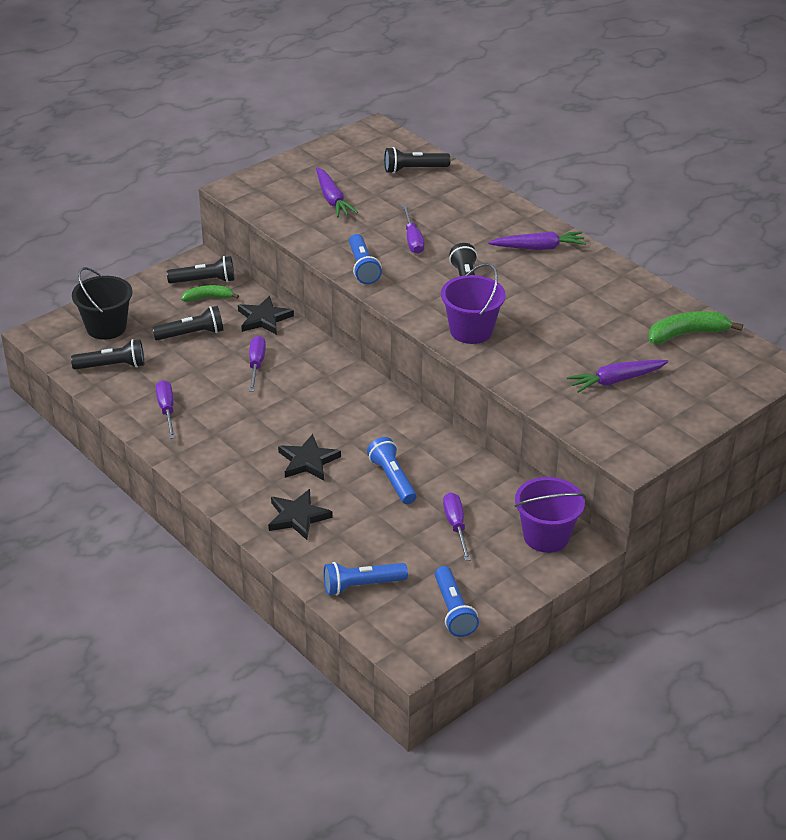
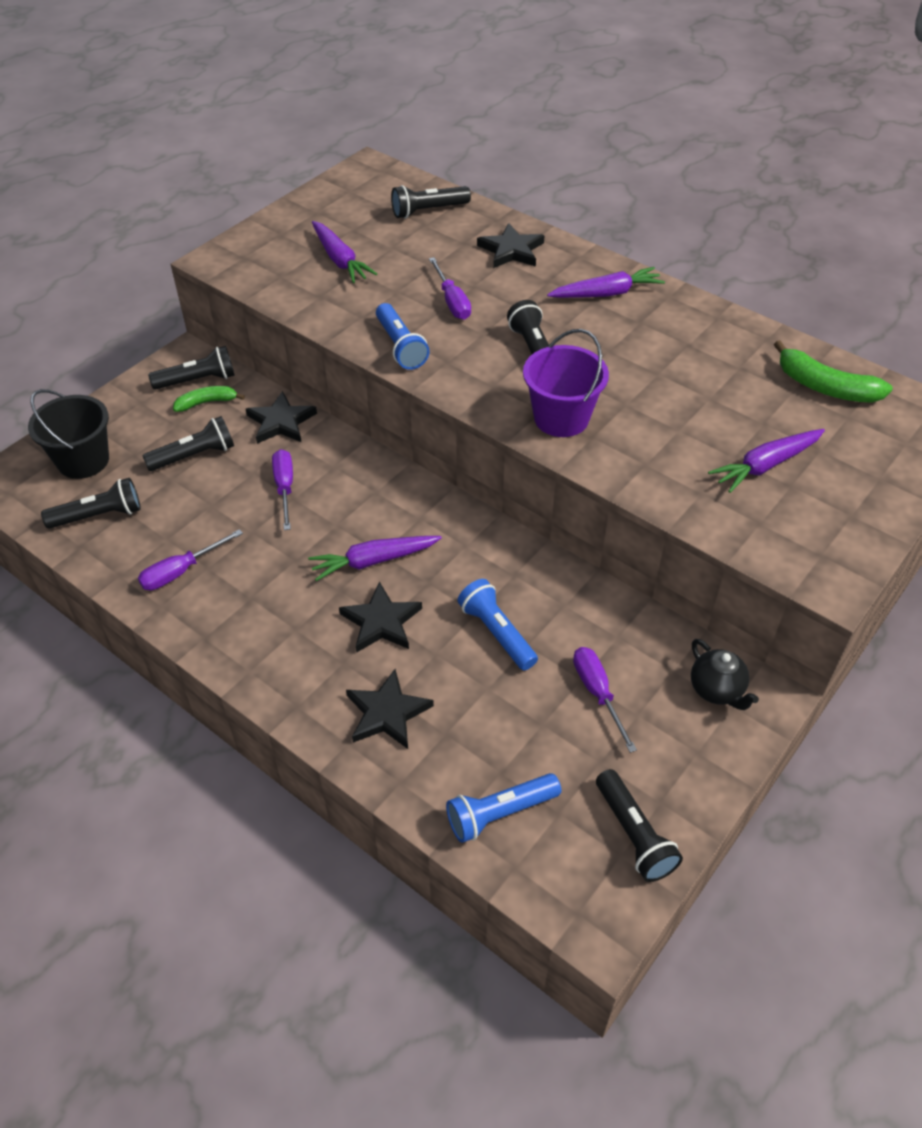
camera: 10 degrees left, 10 degrees up
(167, 410) = (181, 571): purple screwdriver -> purple screwdriver turned 105 degrees counterclockwise
(312, 422) = (373, 561): none -> purple carrot
(453, 610) = (634, 834): blue flashlight -> black flashlight
(472, 207) = (511, 250): none -> black star
(546, 536) = (716, 690): purple bucket -> black teapot
(687, 334) = (825, 387): green banana -> green banana turned 120 degrees counterclockwise

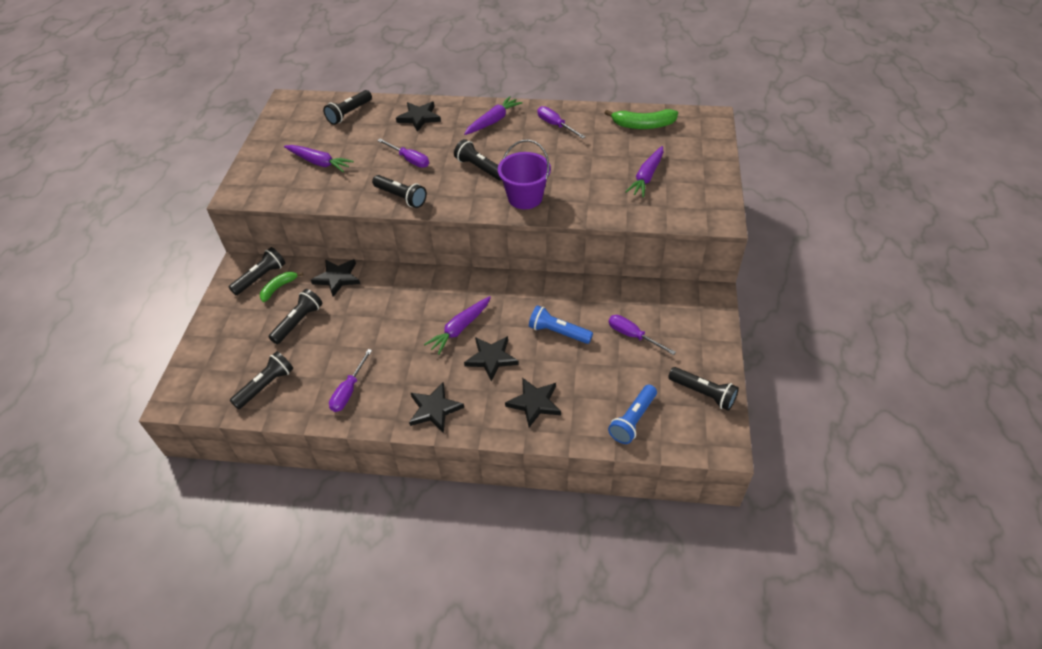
camera: 30 degrees left, 0 degrees up
(83, 461) = (225, 359): black bucket -> none
(258, 650) = (434, 409): none -> black star
(285, 488) = (372, 314): purple screwdriver -> purple screwdriver (555, 125)
(400, 346) = (401, 197): blue flashlight -> black flashlight
(716, 690) = (687, 305): black teapot -> none

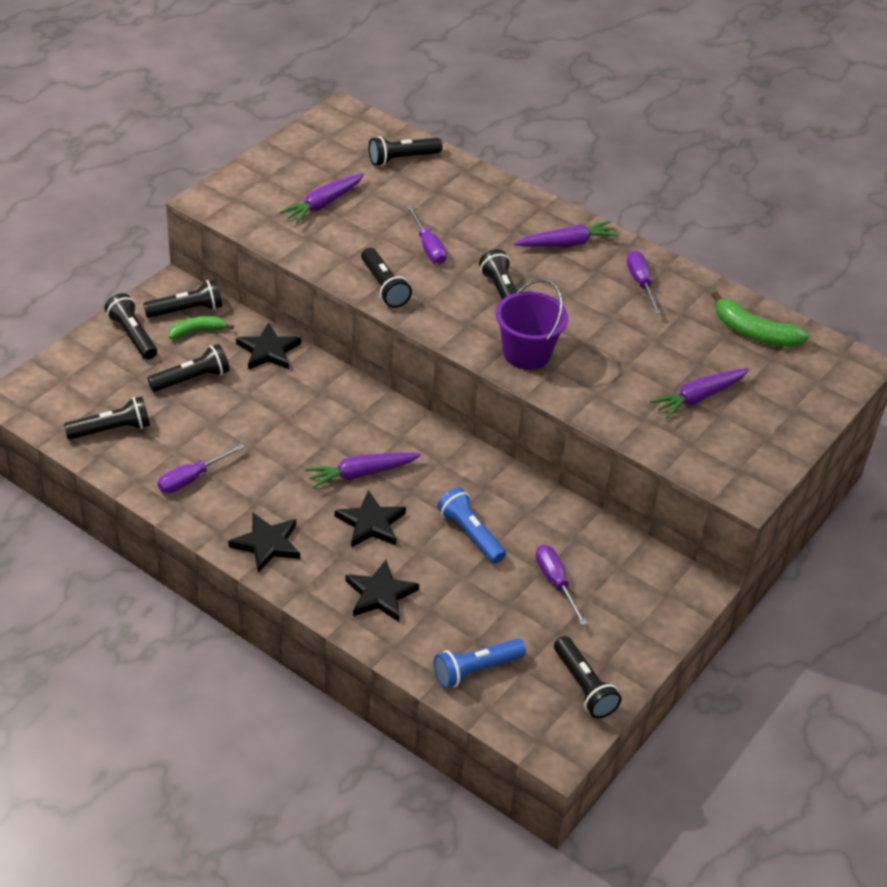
camera: 25 degrees right, 5 degrees down
(234, 312) = (132, 335): none -> black flashlight
(319, 162) = (323, 204): purple carrot -> purple carrot turned 75 degrees clockwise
(419, 117) = (480, 200): black star -> none

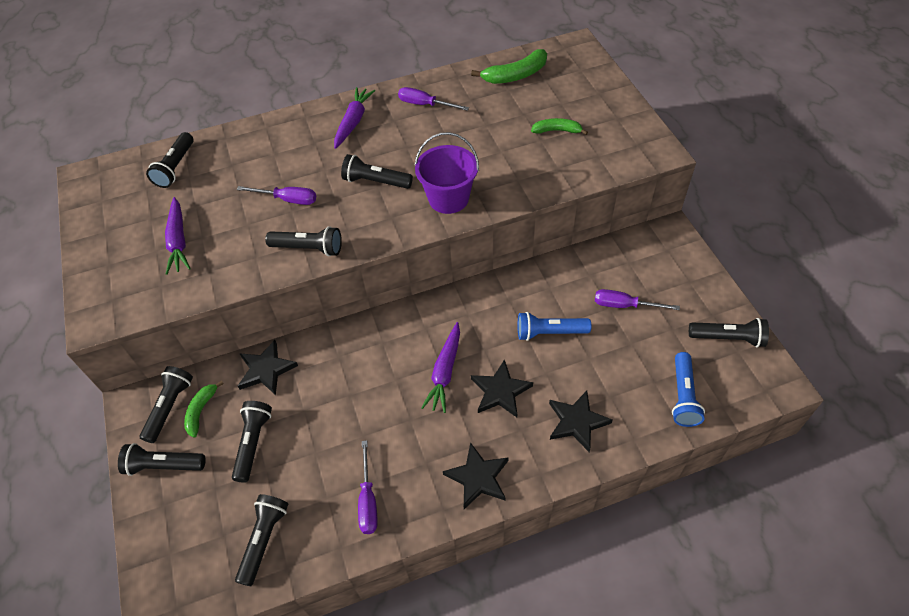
camera: 50 degrees left, 10 degrees up
(699, 397) = (557, 131): purple carrot -> green banana

